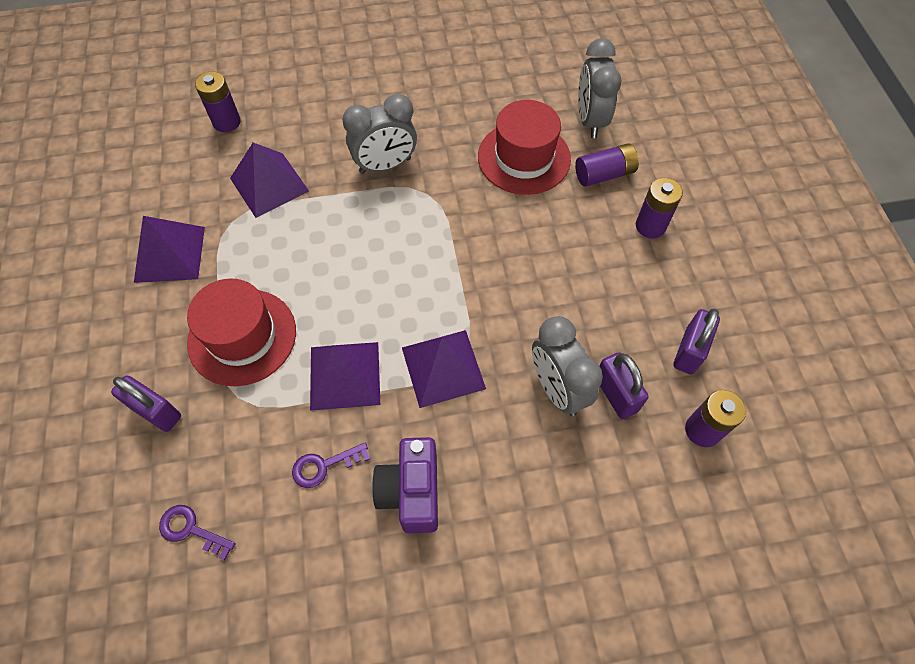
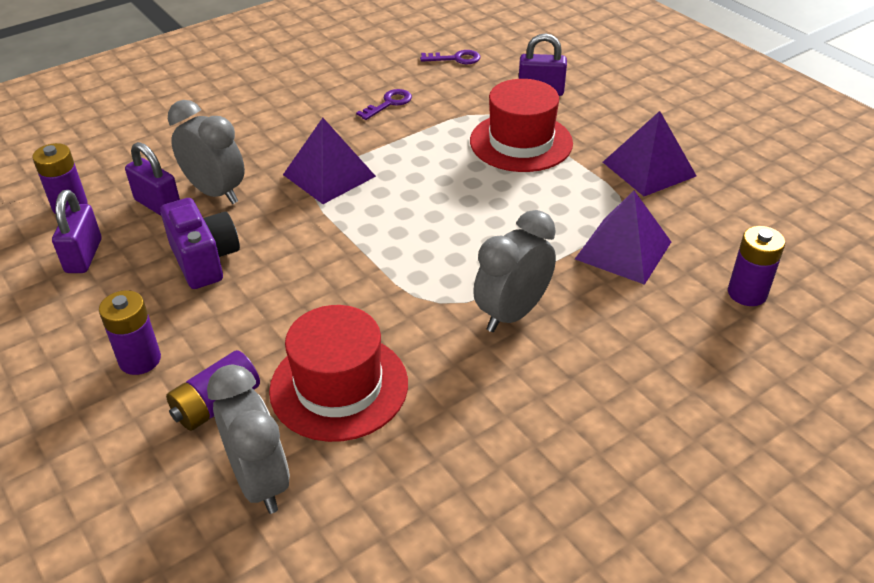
camera: 155 degrees right, 20 degrees down
(344, 375) = (412, 147): purple pyramid -> none
(411, 492) = (313, 110): purple camera -> purple camera (205, 260)

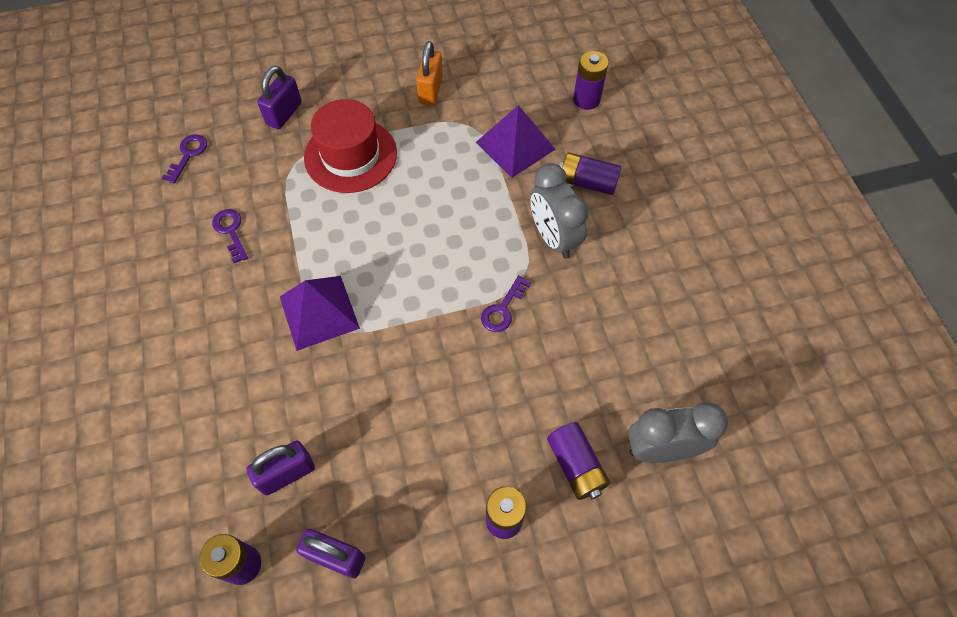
camera: 70 degrees left, 20 degrees up
(205, 260) = (393, 444): purple camera -> none
(216, 192) = (294, 416): grey clock -> none
(339, 386) = (586, 373): red hat -> none
(392, 296) = (503, 309): none -> purple key
(615, 324) = (587, 182): none -> purple battery
(649, 169) = (430, 90): purple pyramid -> orange padlock

